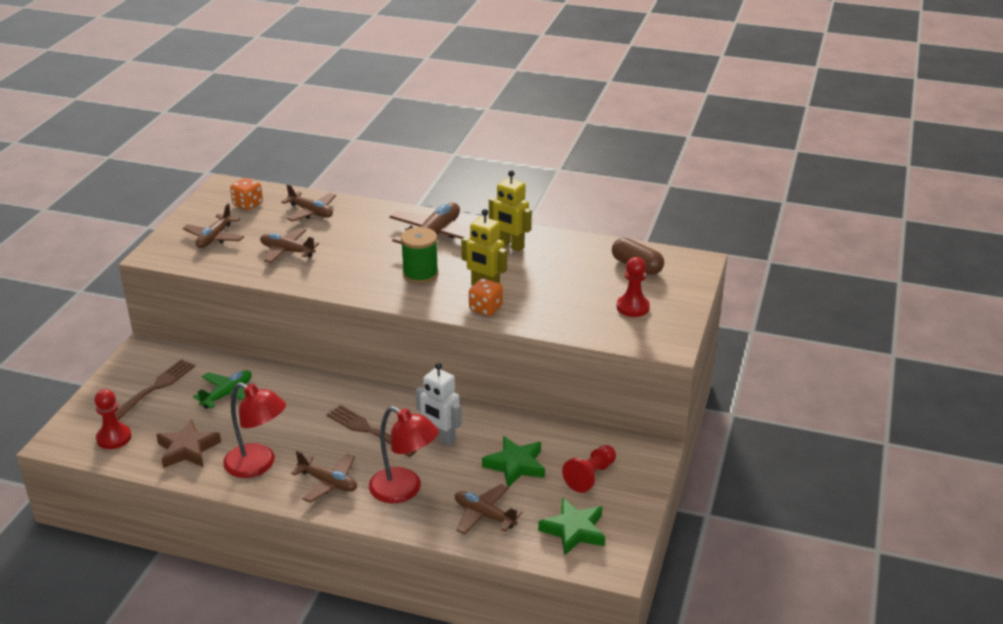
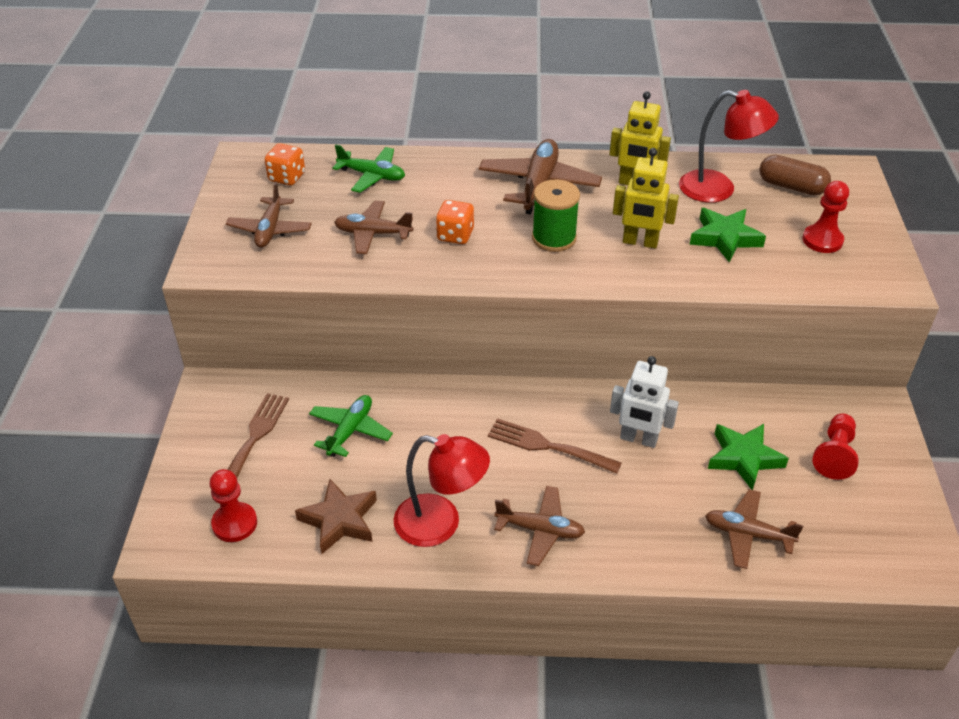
camera: 15 degrees left, 10 degrees up
(311, 212) = (372, 176): brown plane -> green plane
(404, 490) = (636, 520): red lamp -> red lamp (718, 189)
(485, 309) = (659, 271): orange dice -> orange dice (455, 235)
(574, 530) = (859, 532): green star -> green star (725, 238)

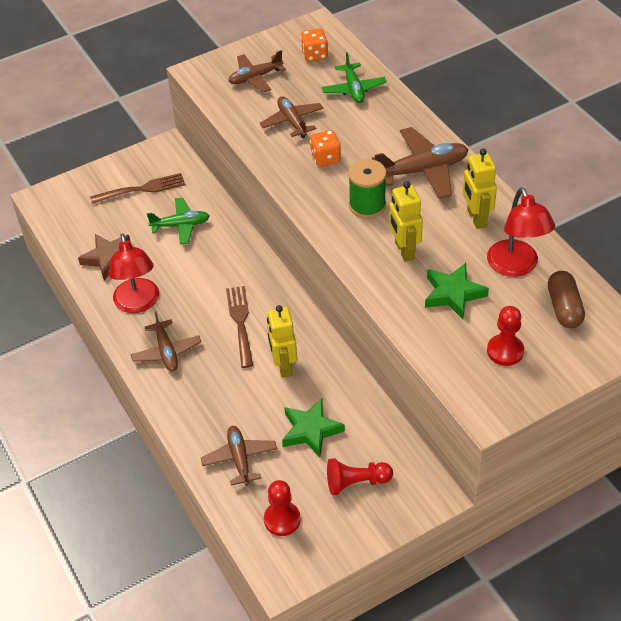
camera: 60 degrees right, 5 degrees up
(234, 523) = (76, 218): red pawn -> red pawn (282, 519)
(638, 439) = (283, 366): white robot -> yellow robot

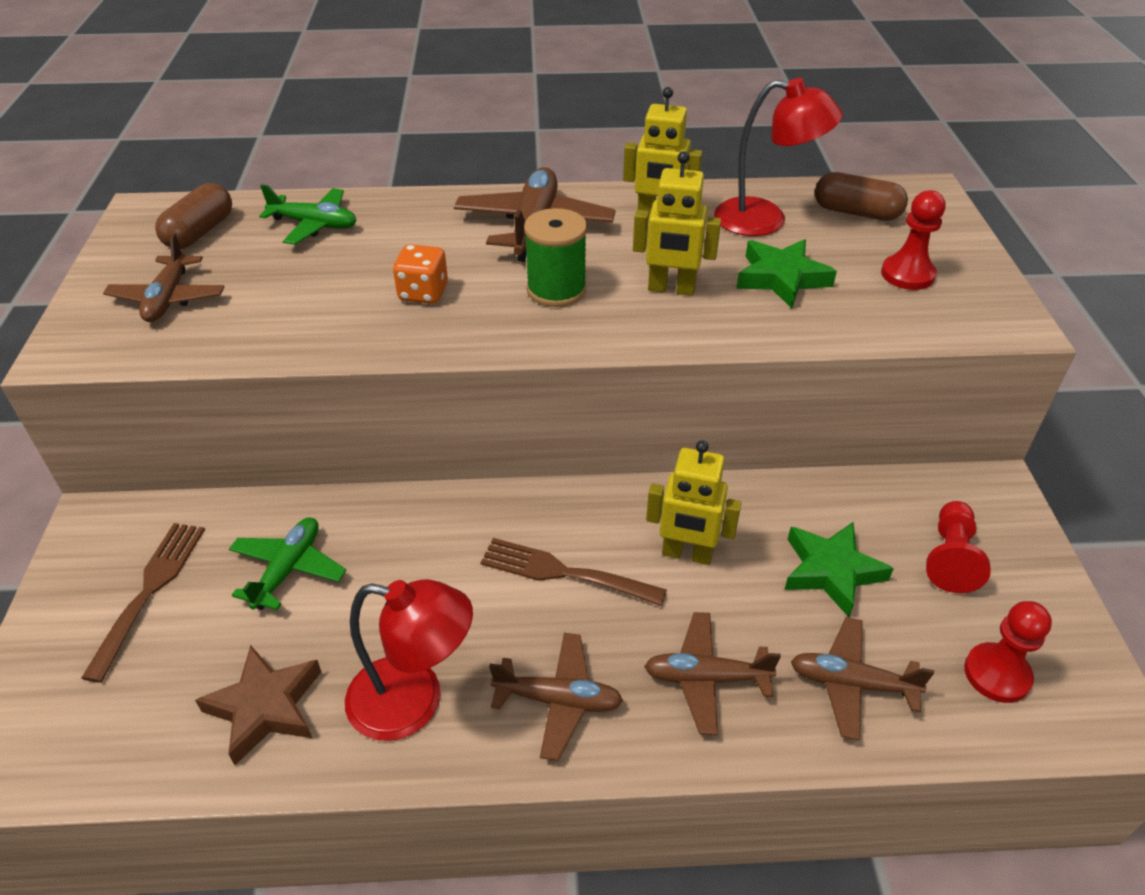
camera: 65 degrees left, 5 degrees down
(292, 121) = (310, 296): brown plane -> brown plane (706, 678)
(314, 55) = (200, 232): orange dice -> brown capsule

